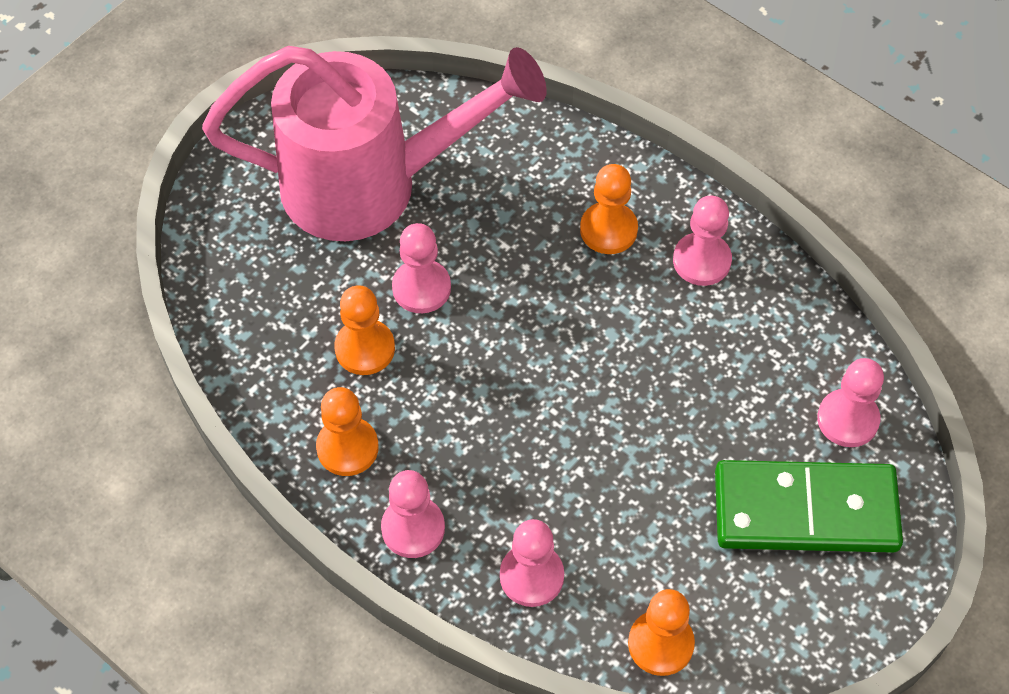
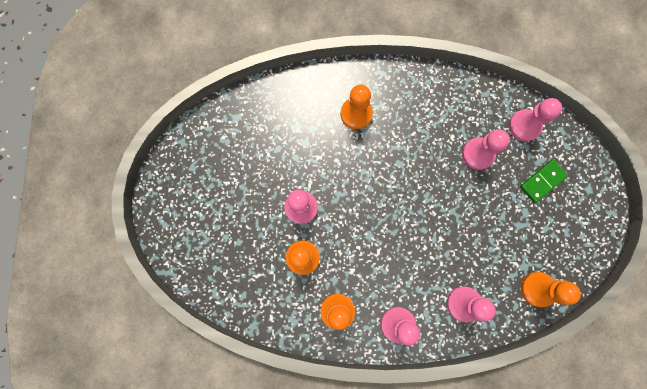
camera: 40 degrees left, 20 degrees up
(371, 185) = (233, 174): pink watering can -> none
(702, 261) = (407, 98): pink pawn -> pink pawn (478, 154)
(805, 511) = (542, 181): green domino -> green domino, size x0.48

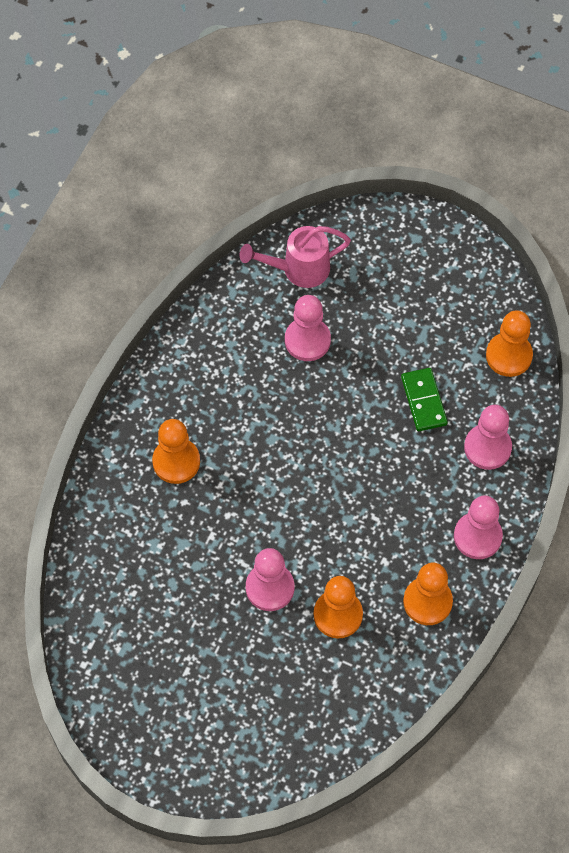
camera: 65 degrees left, 15 degrees down
(524, 126) = (298, 269): pink pawn -> pink watering can
(542, 181) = (380, 284): green domino -> green domino (424, 401)

